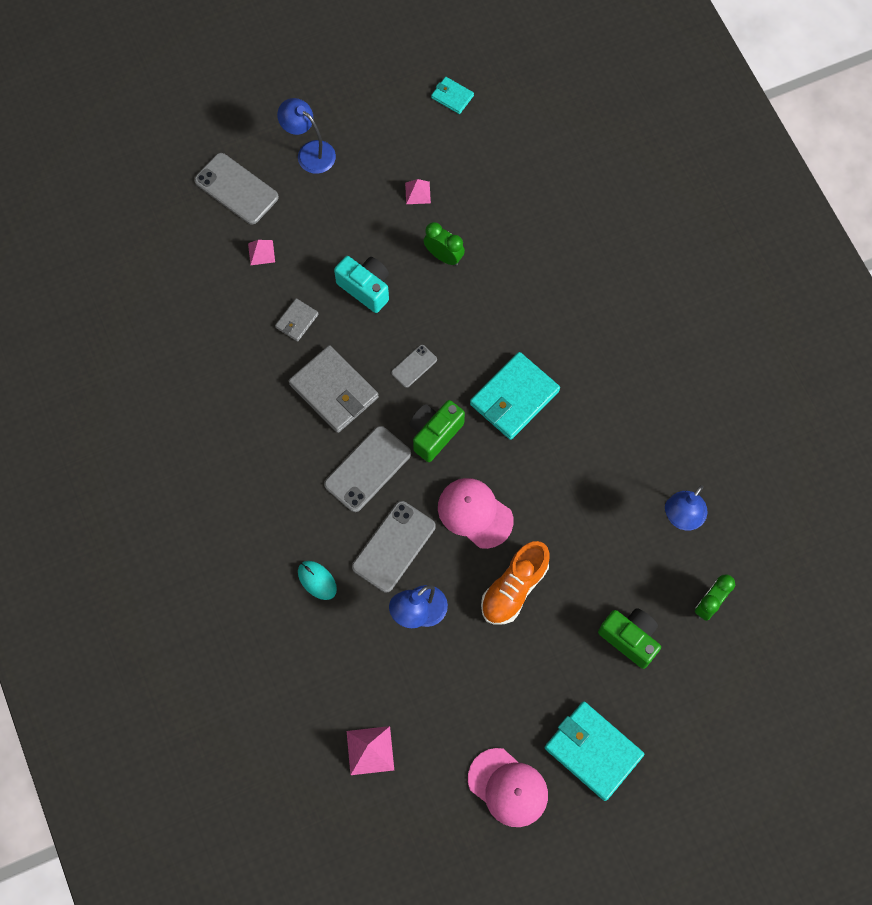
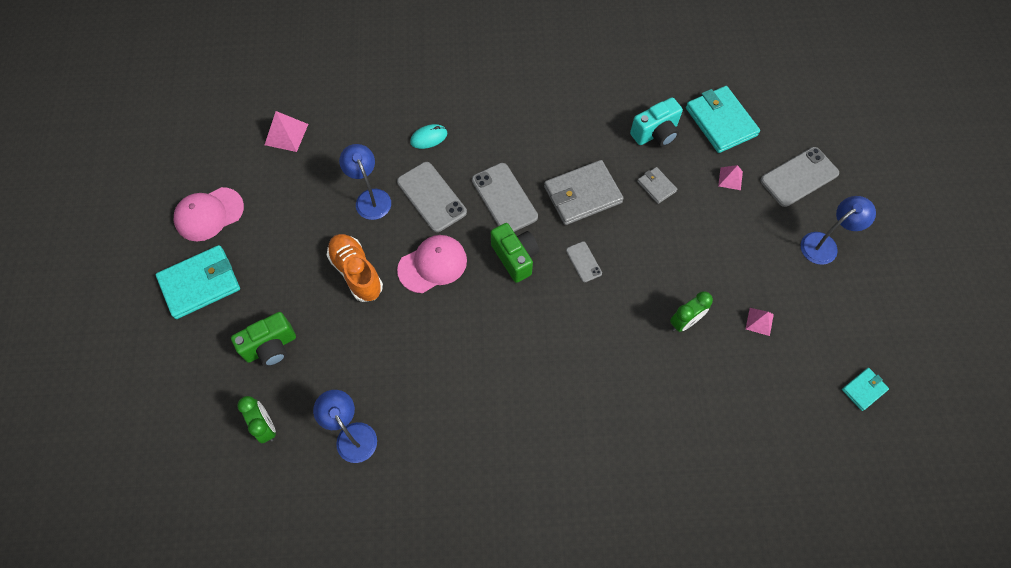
camera: 110 degrees right, 5 degrees down
(365, 288) = (671, 247): turquoise camera -> turquoise camera (655, 133)
(514, 397) = (524, 333): turquoise wallet -> turquoise wallet (721, 122)

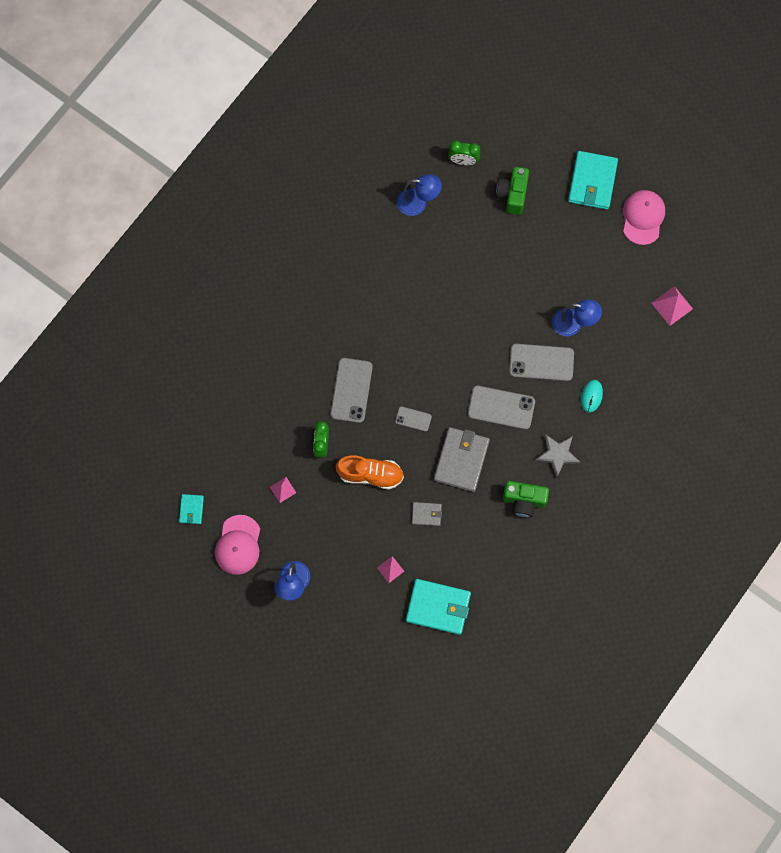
camera: 130 degrees right, 10 degrees up
(356, 272) = (523, 277): orange shoe -> orange shoe (370, 474)
(432, 265) = (490, 325): pink cap -> pink cap (238, 545)
(506, 127) = (557, 455): none -> grey star
(515, 257) = (452, 379): green camera -> green camera (524, 501)
(655, 133) = (467, 552): turquoise camera -> none
(799, 177) = (352, 617): grey phone -> grey phone (351, 390)

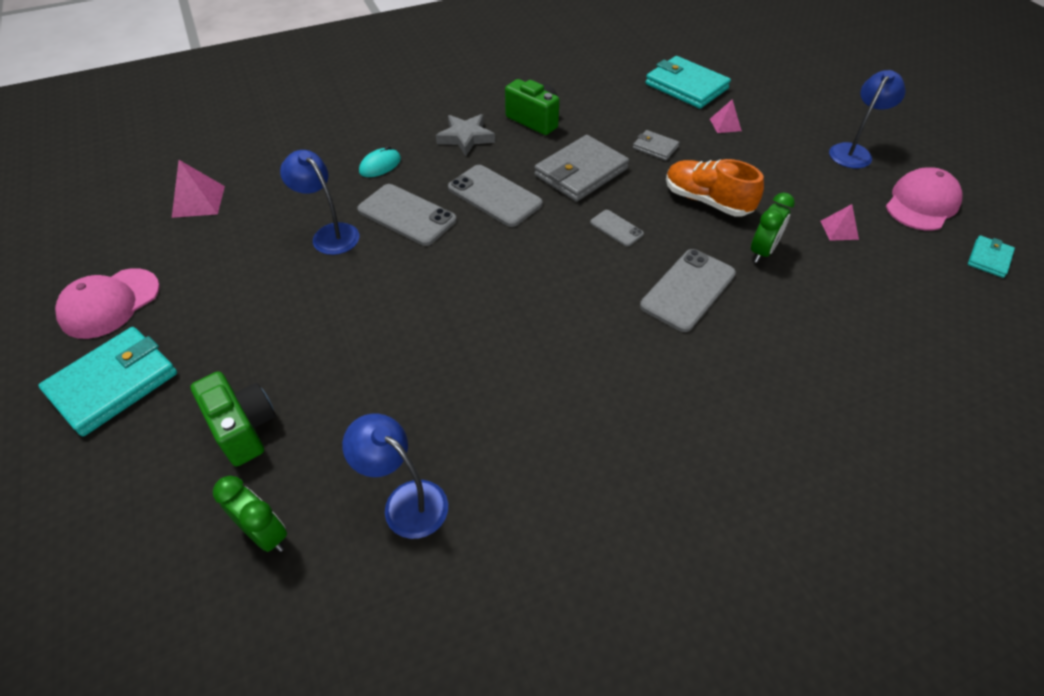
camera: 150 degrees left, 25 degrees down
(512, 195) = (243, 428): green camera -> green camera turned 75 degrees counterclockwise

